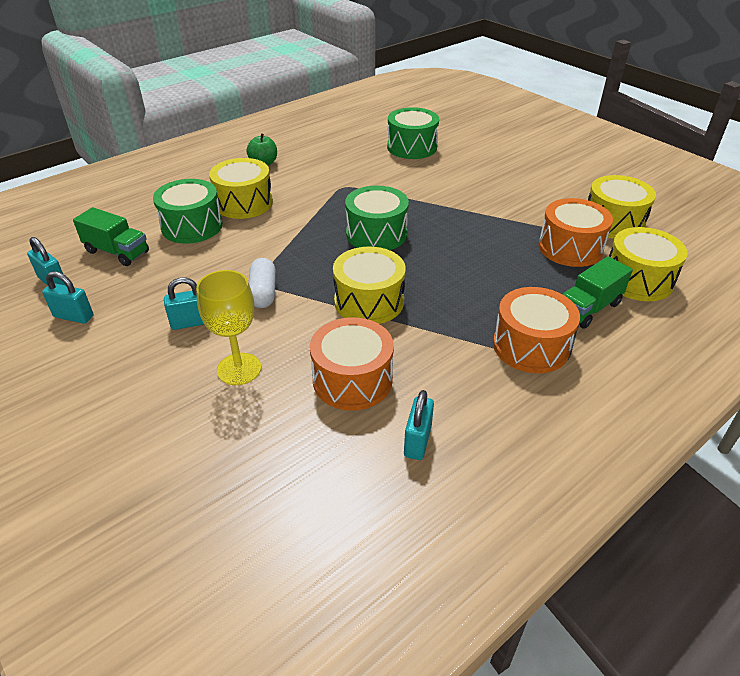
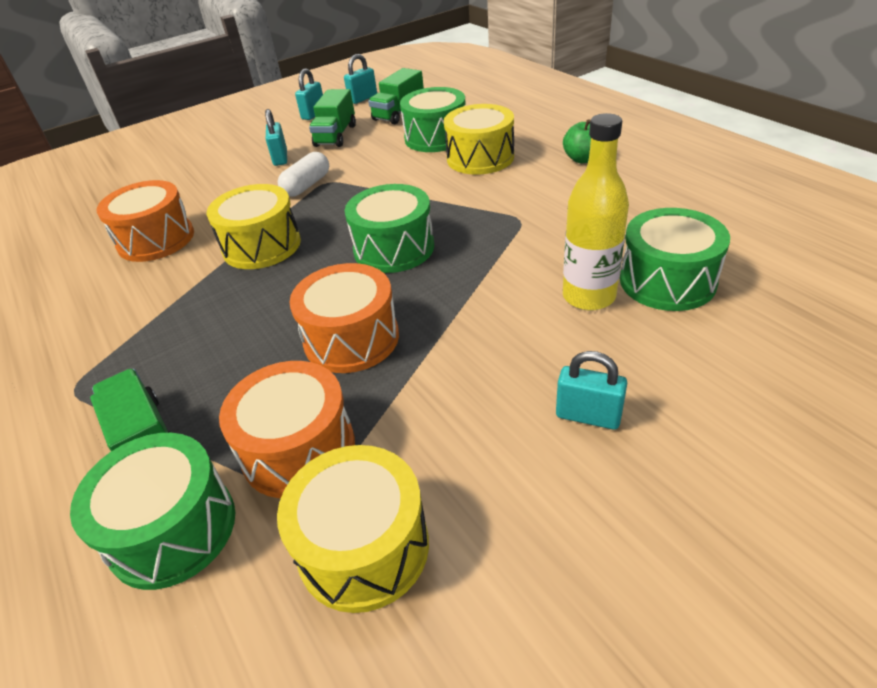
camera: 100 degrees right, 0 degrees up
(152, 289) = (336, 135): none -> green truck
(239, 369) = (208, 185): yellow goblet -> none
(263, 292) = (307, 185): white capsule -> white capsule turned 60 degrees counterclockwise
(417, 441) = (60, 275): turquoise padlock -> turquoise padlock (588, 416)
(427, 167) = (588, 296): none -> yellow bottle
(531, 346) = (116, 364): orange drum -> orange drum (351, 339)
(638, 280) = (172, 529): yellow drum -> green drum

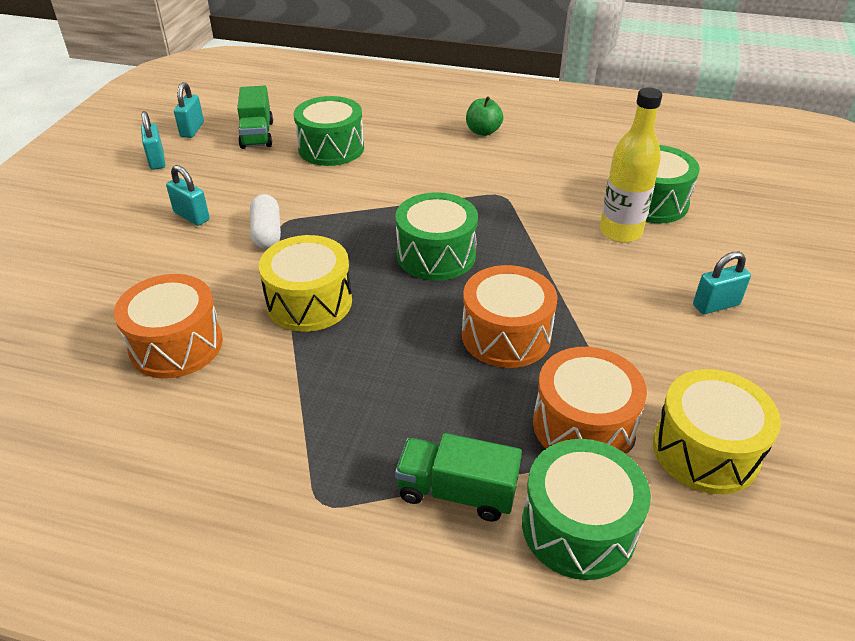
camera: 45 degrees left, 0 degrees up
(336, 135) = (221, 175): green truck -> none
(480, 158) = (399, 155): yellow drum -> none

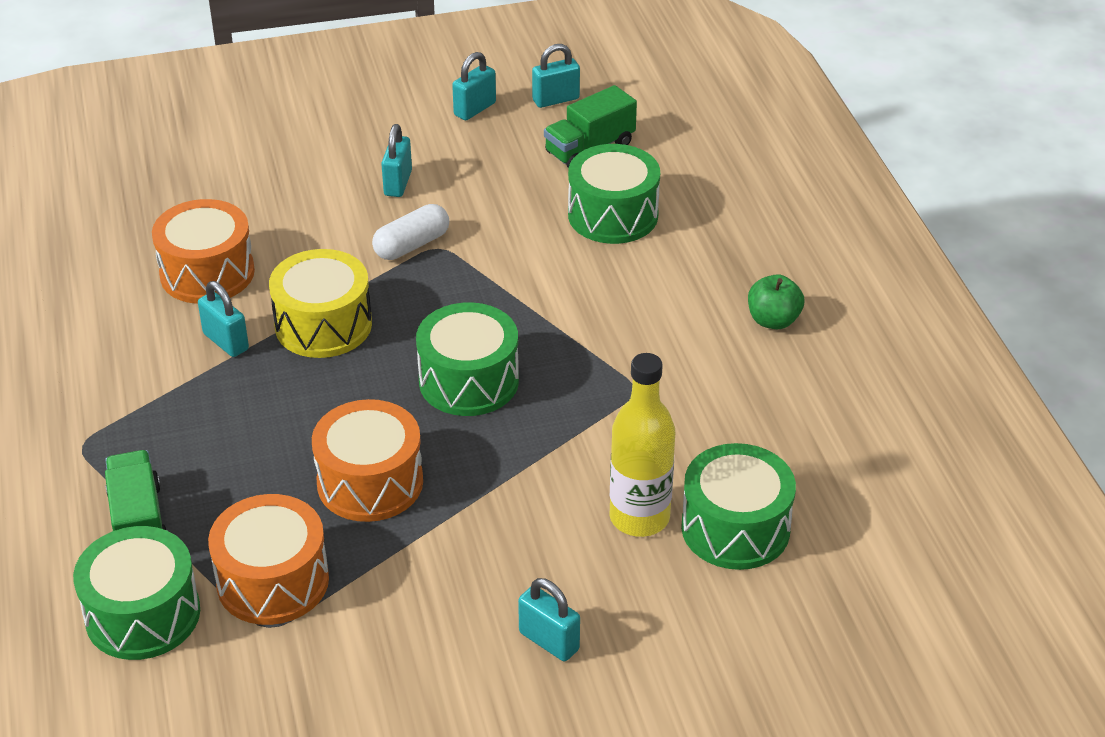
camera: 60 degrees right, 0 degrees up
(274, 361) = (226, 342): none -> turquoise padlock
(705, 450) = (293, 683): yellow drum -> none

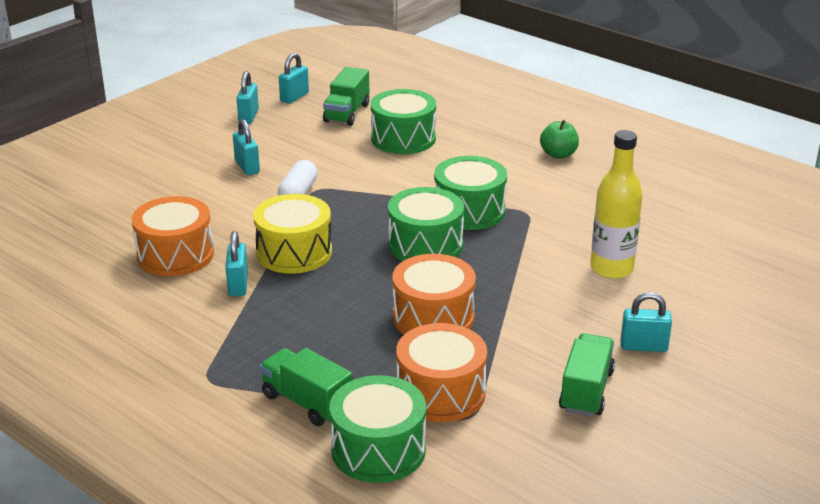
camera: 35 degrees left, 10 degrees down
(226, 342) = (238, 285): turquoise padlock -> turquoise padlock turned 75 degrees clockwise
(419, 662) = (586, 391): none -> green truck
(735, 528) = (667, 252): green drum -> green drum (469, 211)

